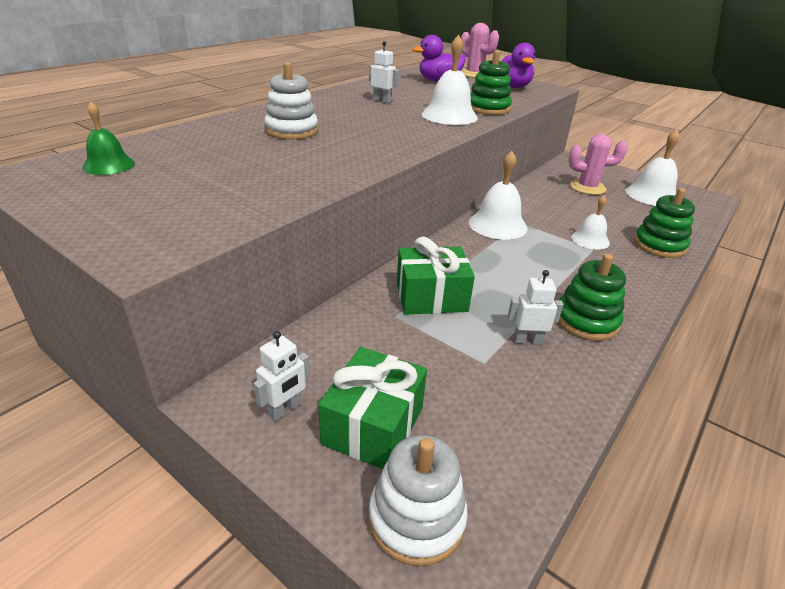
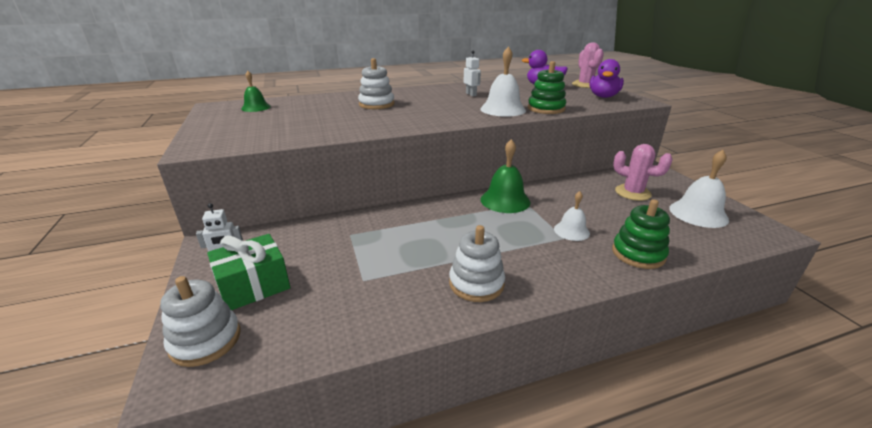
camera: 35 degrees right, 5 degrees down
(431, 297) = (388, 231): green gift -> none
(497, 225) = (505, 200): white bell -> green bell
(527, 340) = (412, 279): white robot -> none
(586, 321) = (476, 283): green stacking toy -> white stacking toy

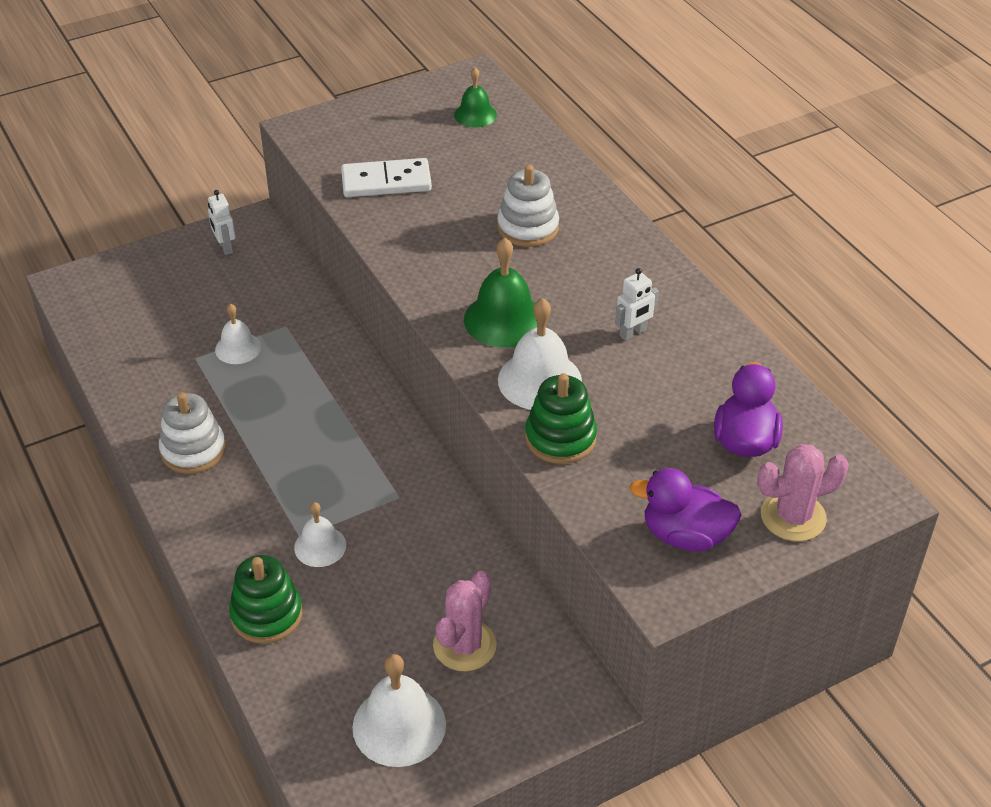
camera: 80 degrees right, 15 degrees up
(205, 340) = (107, 281): white stacking toy -> none
(254, 285) = (182, 282): green gift -> none
(297, 129) = (386, 182): none -> white domino
(363, 257) = (238, 348): none -> white bell
(505, 200) = (403, 470): green bell -> green bell (504, 319)

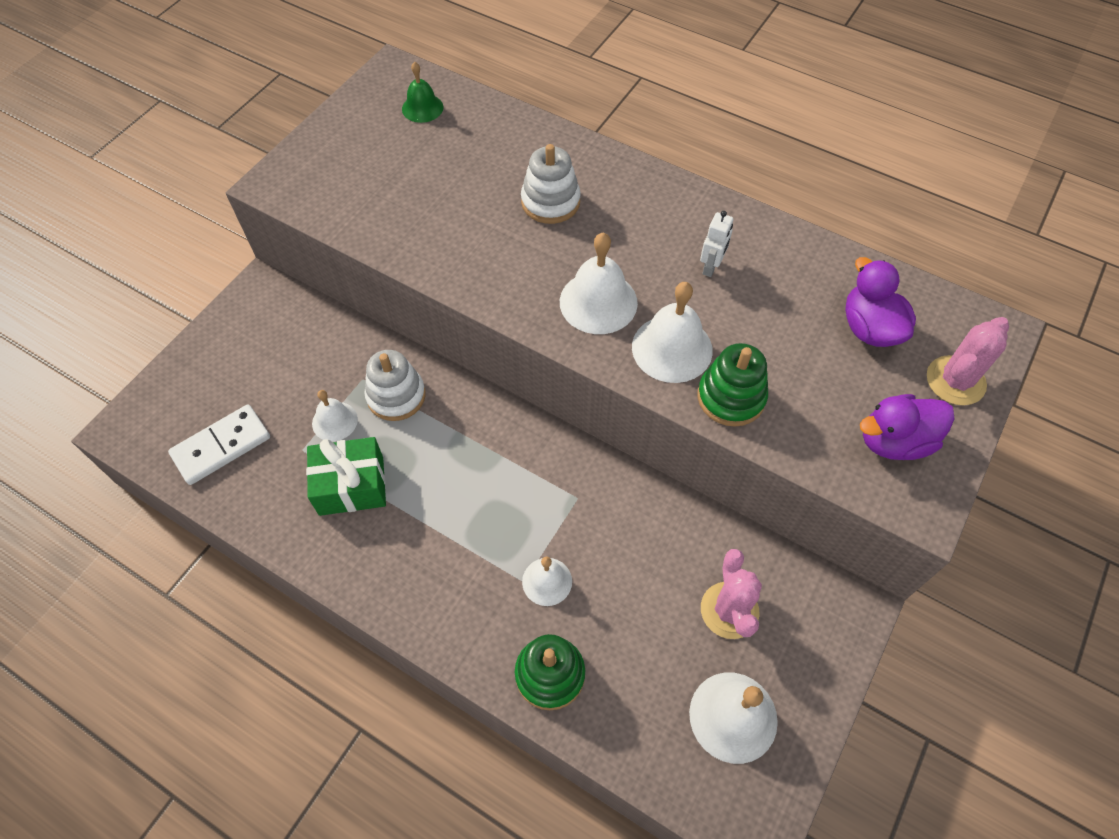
camera: 30 degrees left, 15 degrees up
(193, 450) = (367, 545): white stacking toy -> white stacking toy (396, 396)
(214, 401) = (351, 486): none -> green gift
(225, 247) = (250, 324): white robot -> none
(386, 182) = (393, 207): white domino -> white domino (221, 446)
(504, 319) = (598, 302): green bell -> white bell

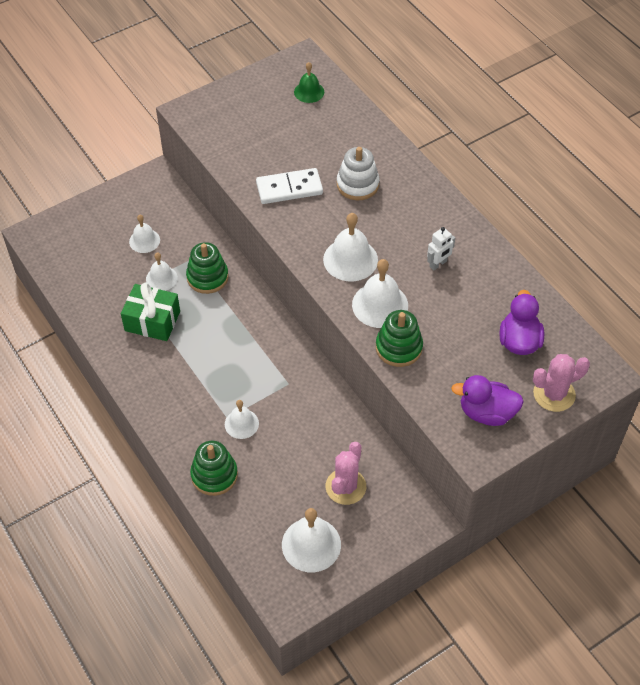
camera: 25 degrees right, 5 degrees down
(221, 446) = (86, 267): white domino -> white domino (289, 188)
(286, 379) = (144, 241): none -> white bell
(396, 396) = (207, 277): white stacking toy -> green stacking toy

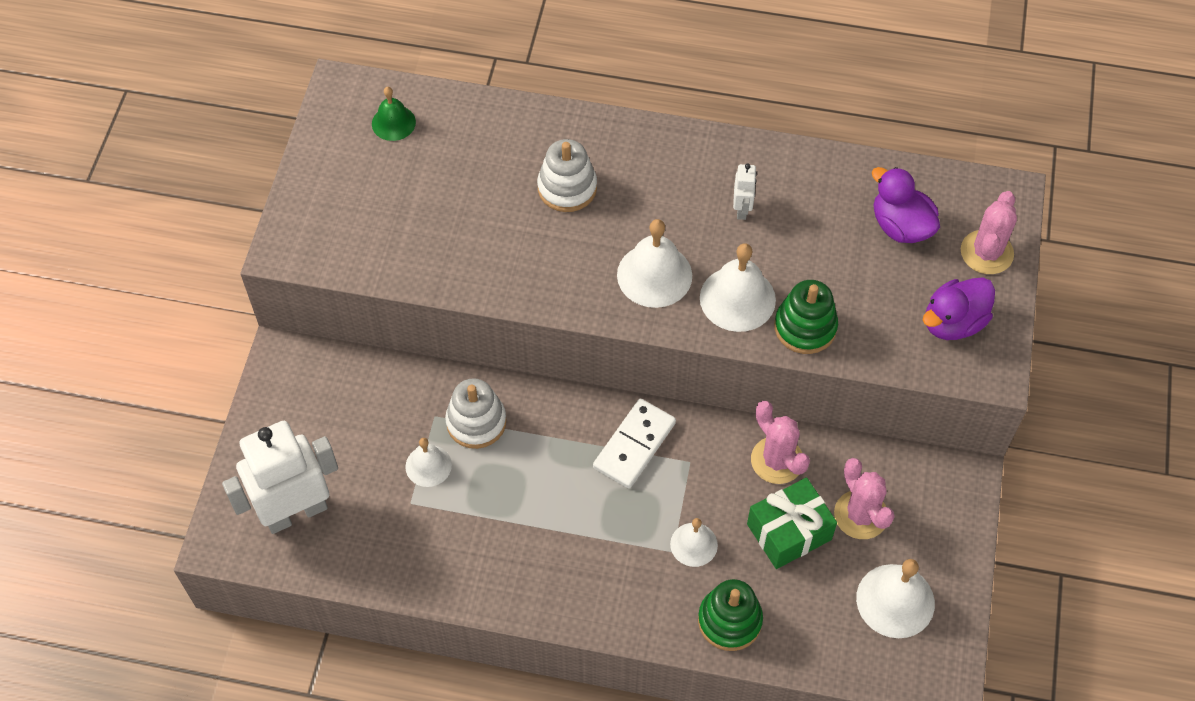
camera: 45 degrees left, 5 degrees up
(79, 249) = (296, 512): none -> white robot
(144, 241) = (358, 440): white bell -> none
(152, 321) = (475, 520): green gift -> green gift (789, 532)
(207, 277) = (476, 422): green stacking toy -> white stacking toy
(289, 188) = (502, 249): white domino -> white domino (634, 445)
(334, 421) = (777, 460): none -> pink cactus

